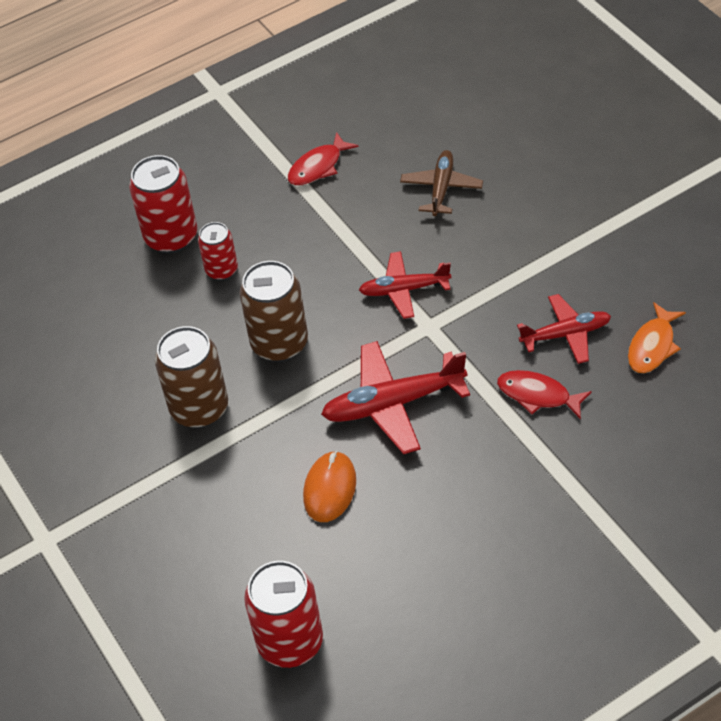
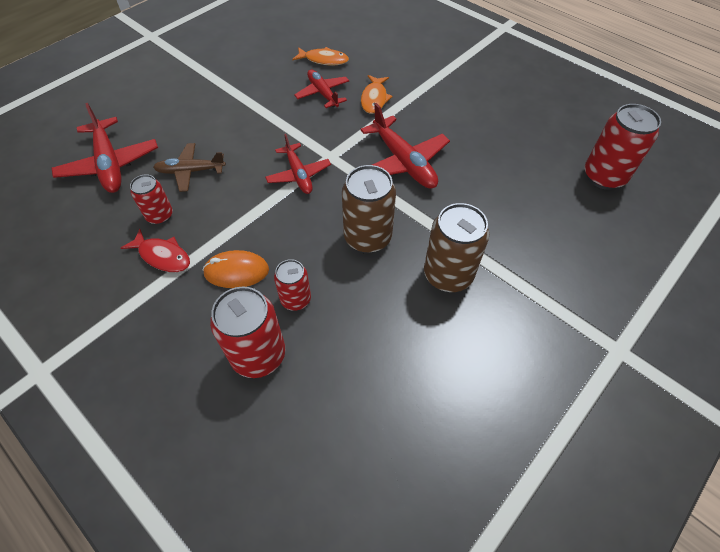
camera: 110 degrees left, 5 degrees up
(330, 489) = (485, 181): orange mouse -> orange mouse (236, 271)
(377, 163) = (160, 216): none -> red can
(475, 117) = (110, 164): none -> red plane
(538, 395) = (374, 99): red fish -> orange fish

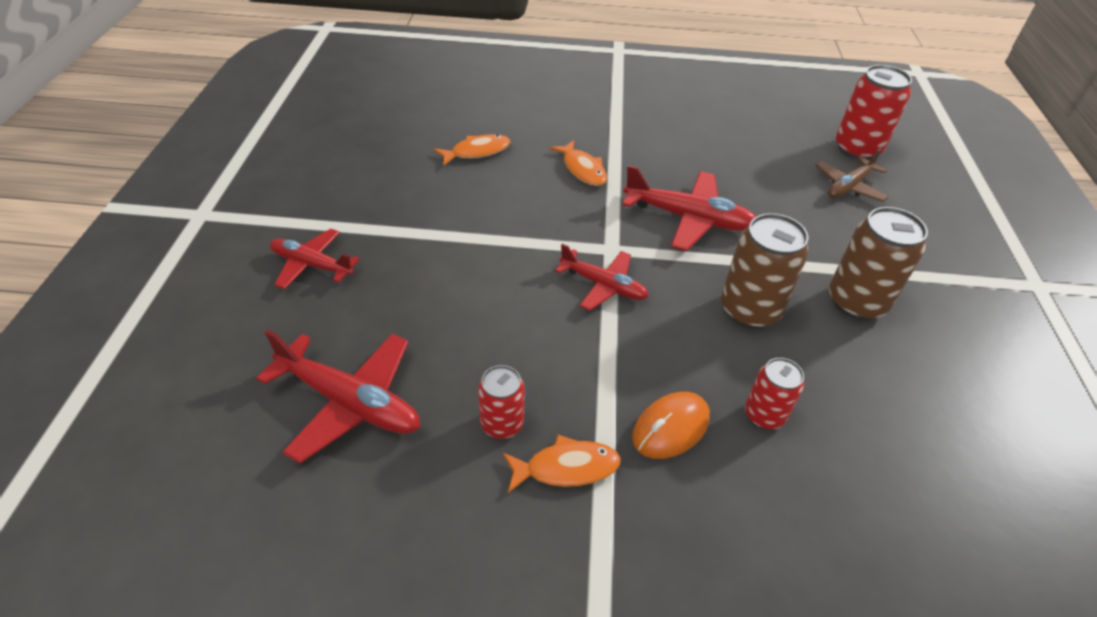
camera: 40 degrees left, 10 degrees down
(162, 256) = (566, 468): red fish -> orange fish
(190, 171) = (474, 350): brown plane -> brown plane (848, 186)
(258, 355) = (803, 498): red can -> none
(323, 93) = (520, 187): red plane -> red plane (312, 265)

